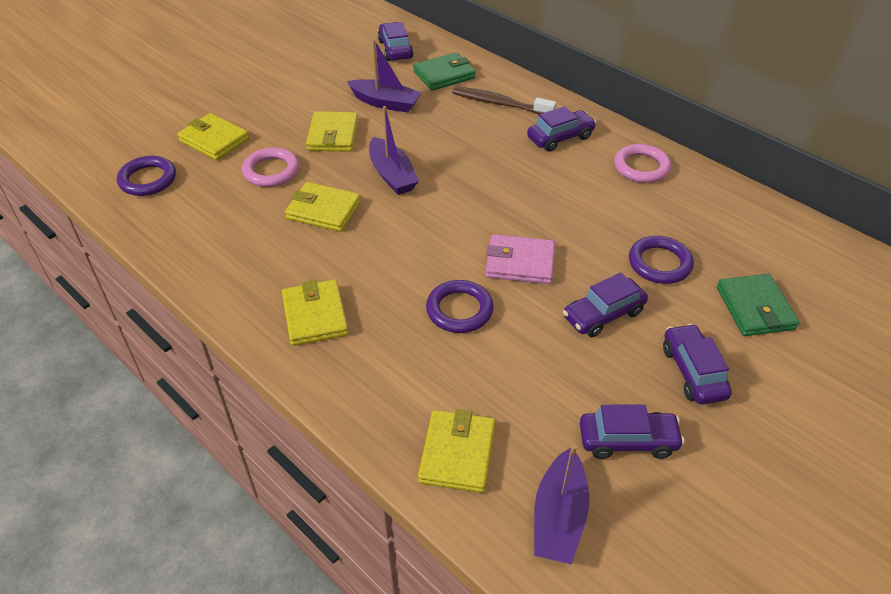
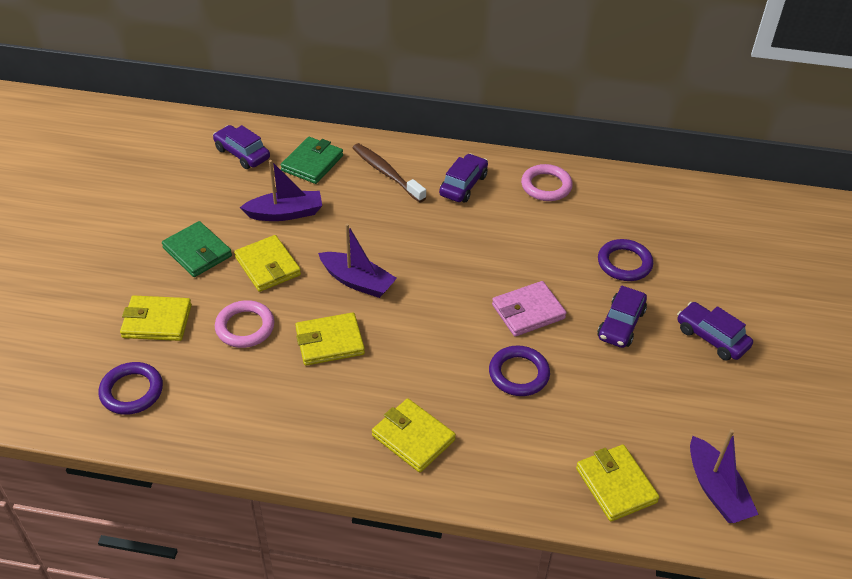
camera: 35 degrees left, 0 degrees up
(499, 104) = (386, 173): brown toothbrush -> brown toothbrush turned 60 degrees clockwise
(627, 440) = (712, 411): purple car -> none
(755, 308) = (711, 268): green wallet -> green wallet (197, 252)

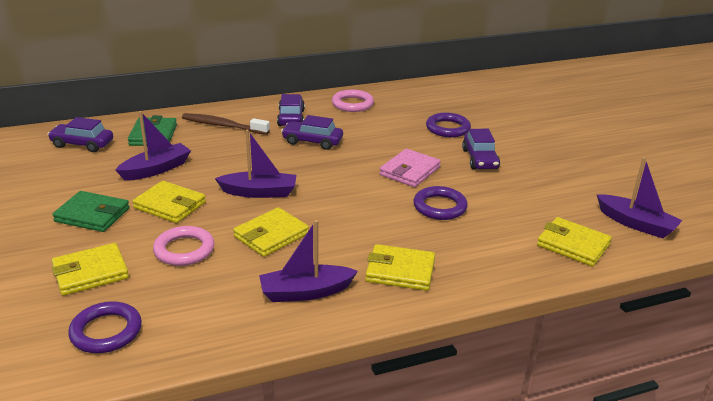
camera: 30 degrees left, 15 degrees down
(311, 423) = (306, 292): none -> purple boat
(711, 338) = (543, 149): purple car -> purple car (312, 142)

